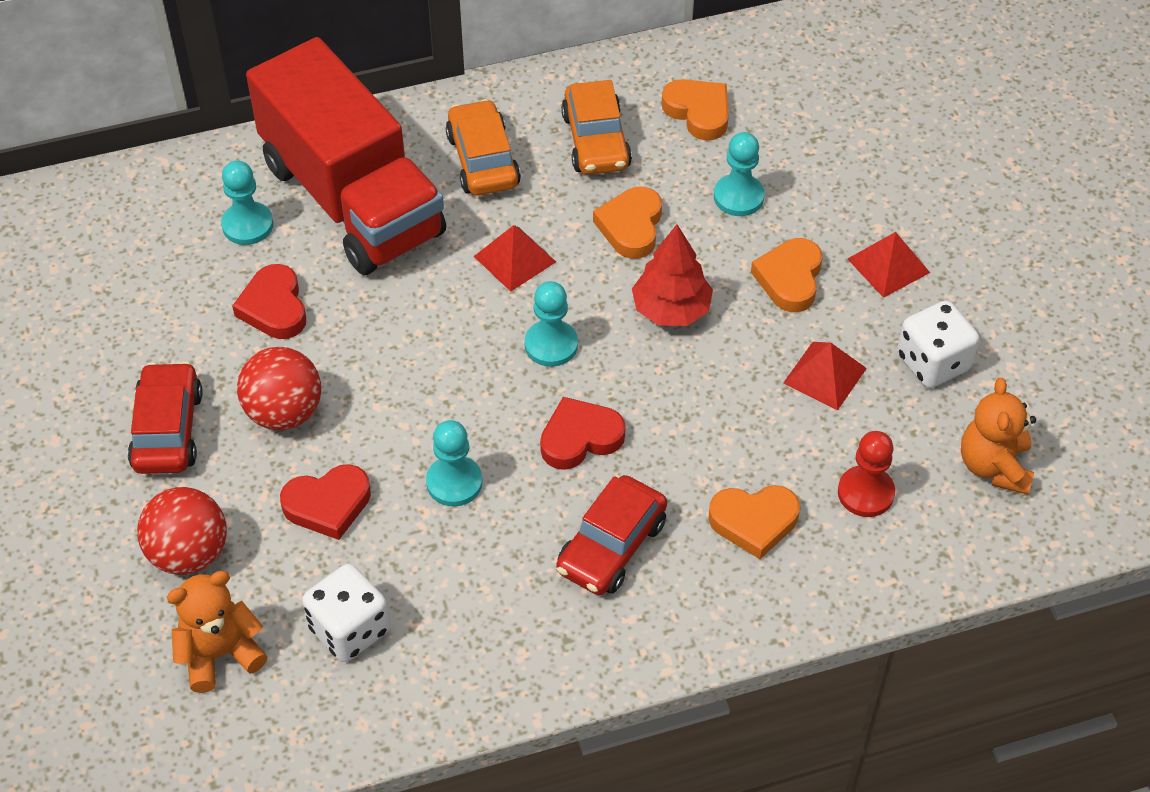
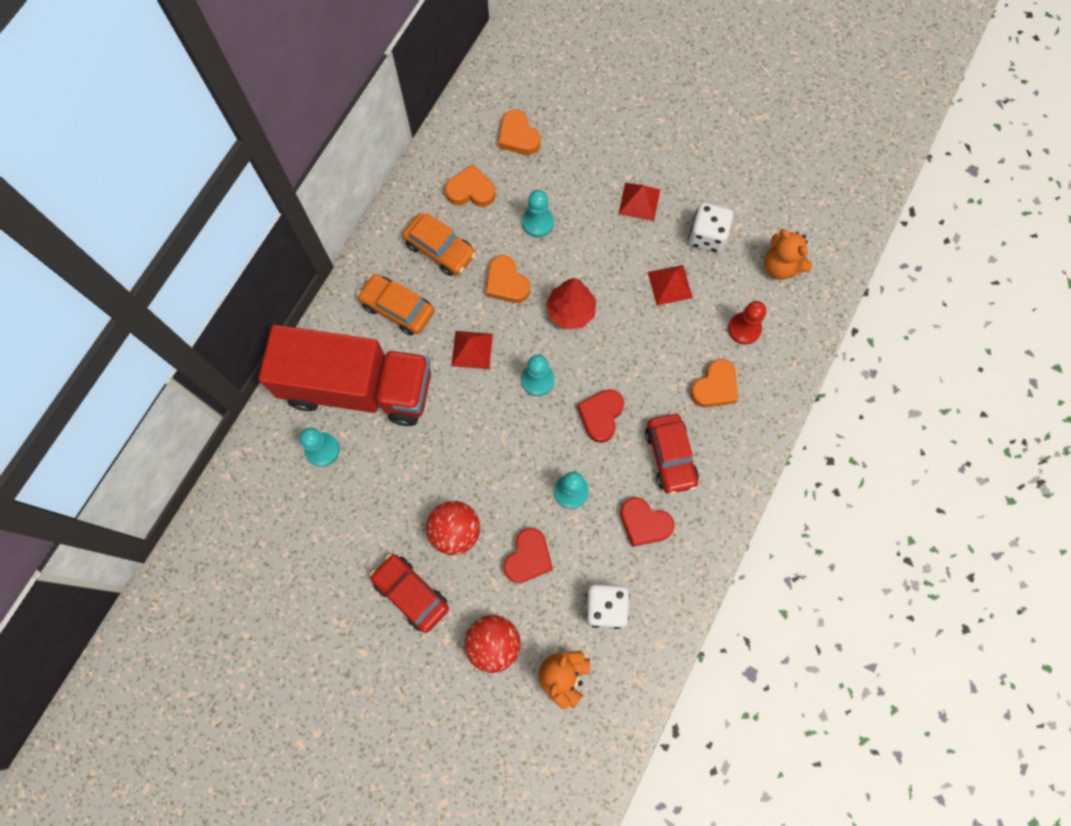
camera: 45 degrees left, 20 degrees up
(274, 307) = (387, 482): red heart -> red heart (644, 523)
(789, 279) = (605, 247): orange heart -> orange heart (518, 136)

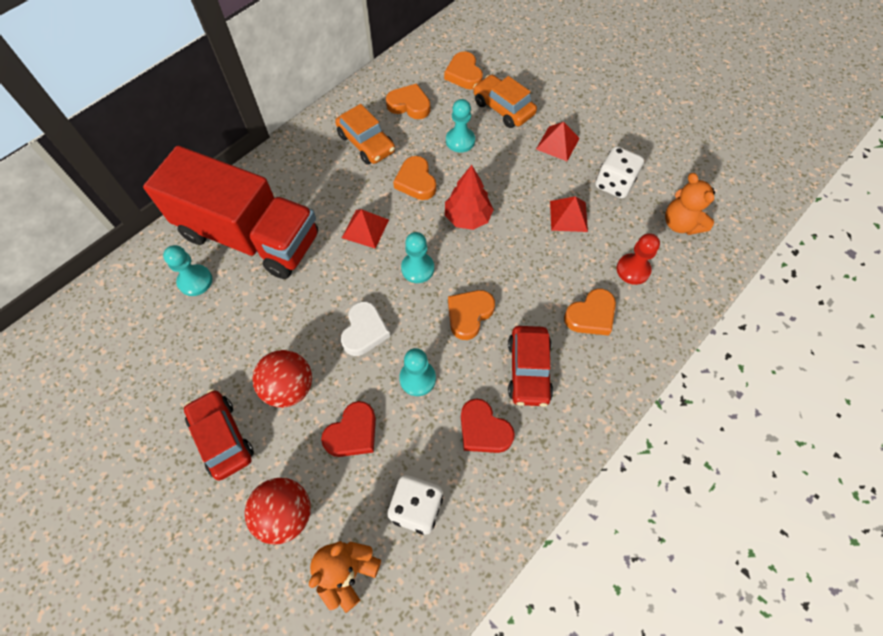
camera: 15 degrees right, 10 degrees down
(397, 308) = (311, 180): orange car -> orange car (503, 108)
(507, 458) = (364, 331): none -> white heart
(601, 416) = (469, 315): red heart -> orange heart

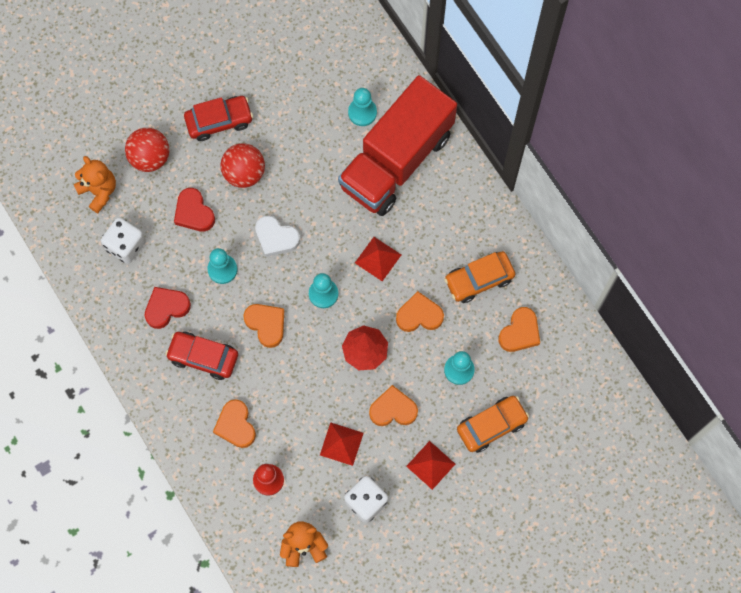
camera: 105 degrees right, 10 degrees up
(464, 74) = (550, 399): orange heart -> orange heart (393, 409)

